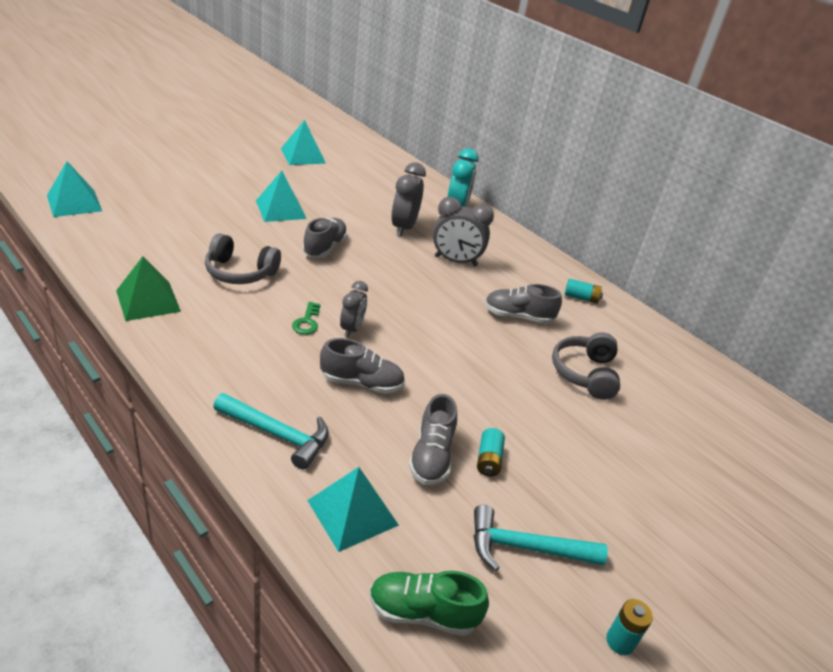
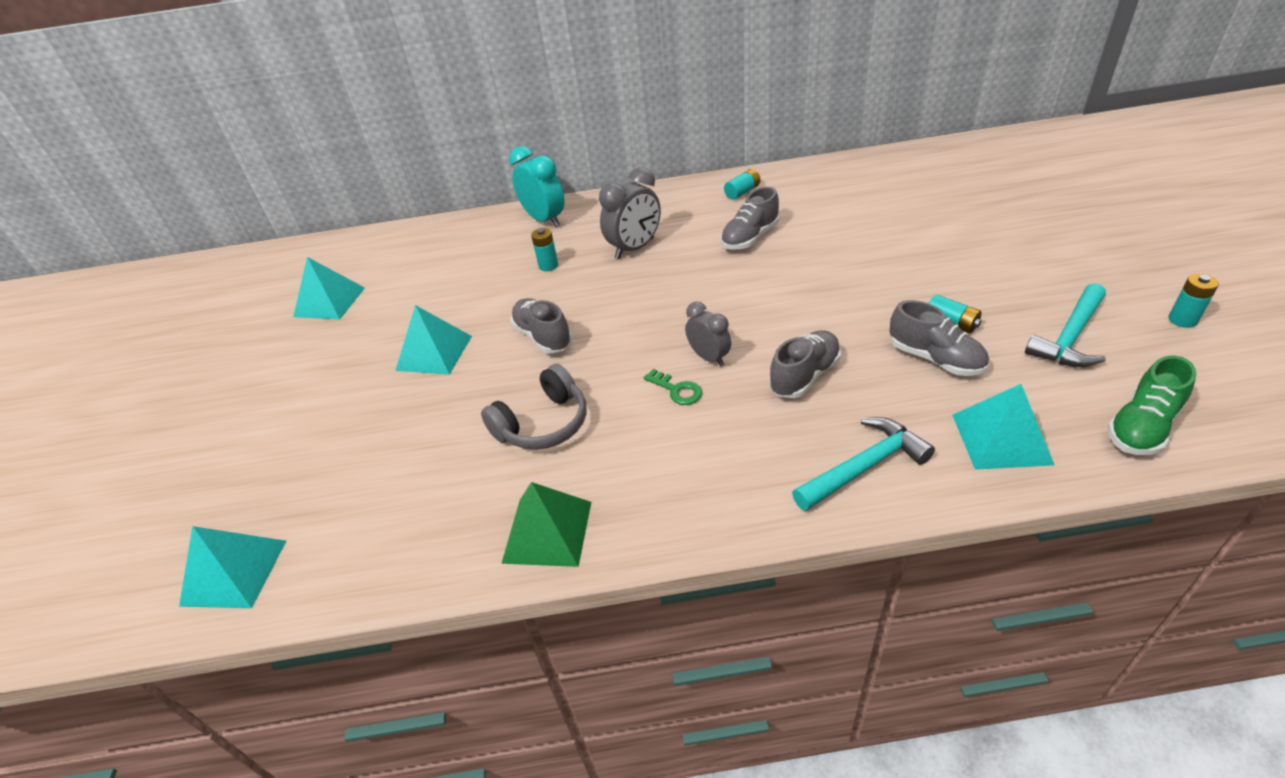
camera: 45 degrees left, 5 degrees up
(403, 228) = (548, 266): grey clock -> turquoise battery
(585, 373) = (853, 227): grey headphones -> none

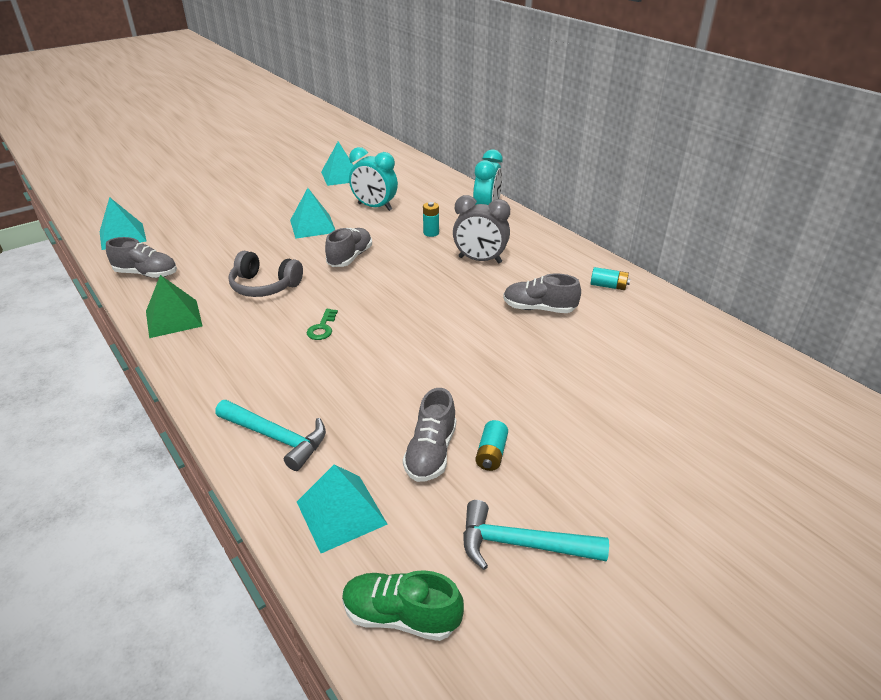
camera: 55 degrees right, 5 degrees down
(443, 292) = (374, 207): none -> turquoise clock
(709, 357) = (366, 332): grey clock -> none
(804, 376) = (368, 383): grey shoe -> grey shoe (147, 274)
(1182, 320) = (619, 645): turquoise battery -> none

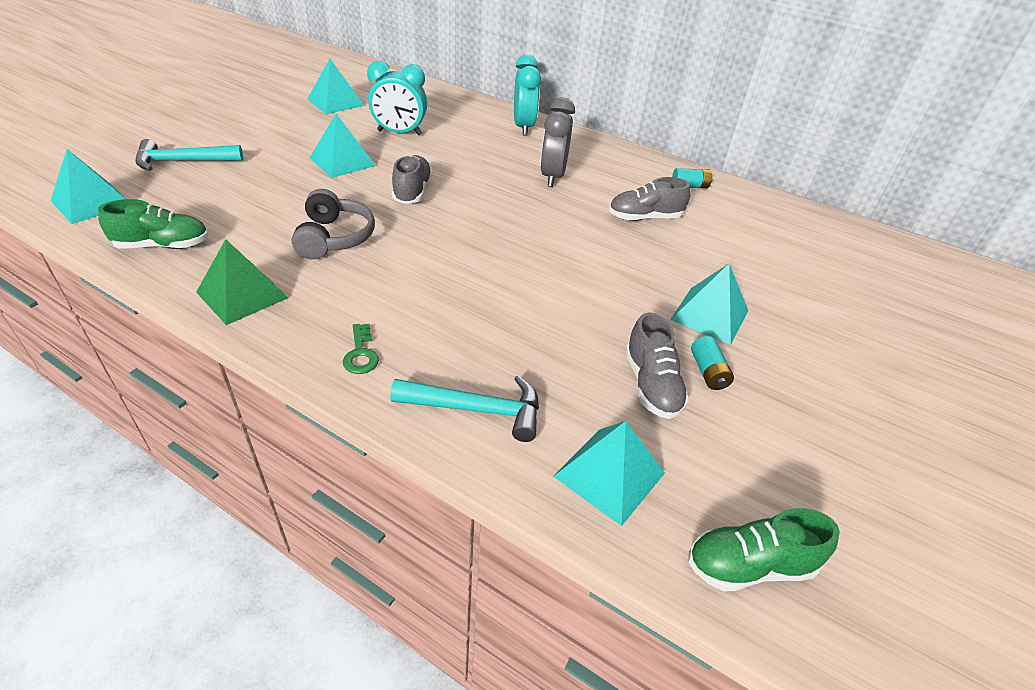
camera: 25 degrees left, 5 degrees up
(147, 274) = (163, 245): grey shoe -> green shoe
(265, 286) = (334, 238): grey headphones -> grey headphones turned 90 degrees counterclockwise
(322, 328) = (438, 274): green key -> green key (361, 354)
(431, 233) = (482, 154): turquoise battery -> none
(480, 260) = (552, 177): grey clock -> grey clock turned 105 degrees clockwise
(521, 544) = (801, 455): turquoise hammer -> turquoise hammer (183, 161)
(533, 405) = (709, 315): none -> turquoise pyramid

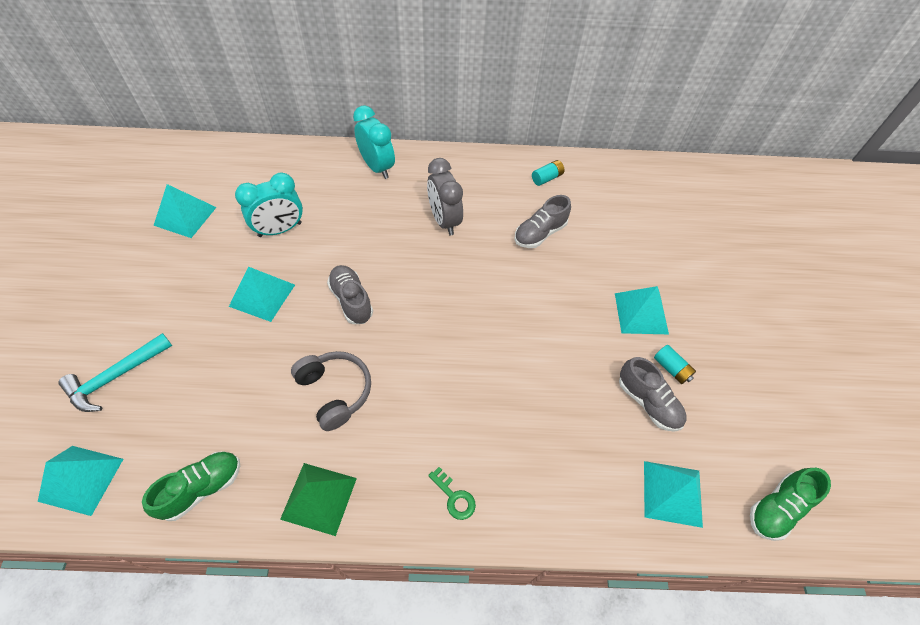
camera: 30 degrees left, 15 degrees up
(477, 409) = (565, 494): turquoise hammer -> none

